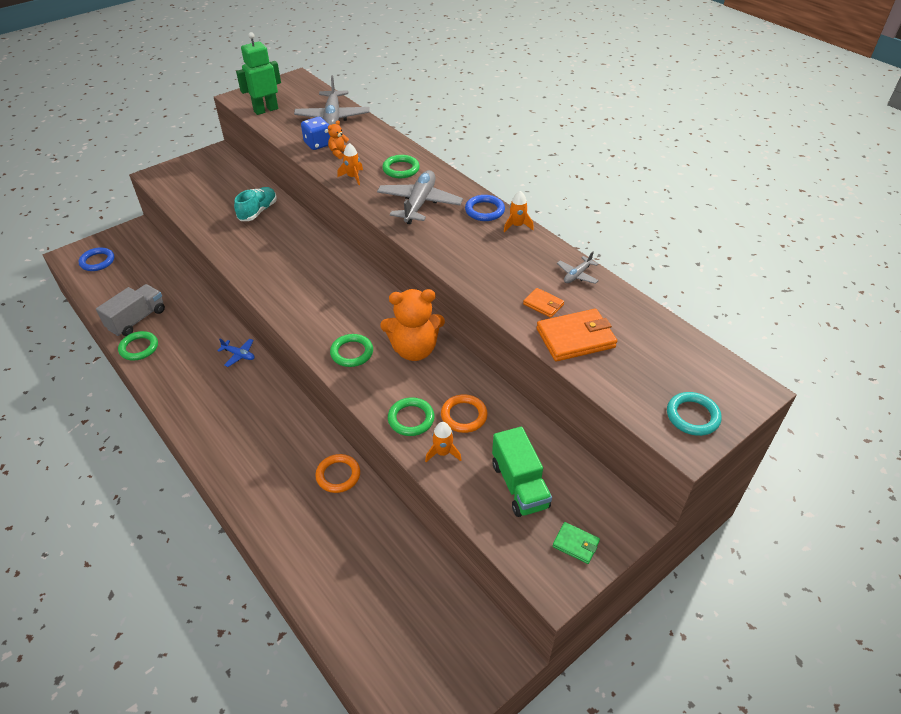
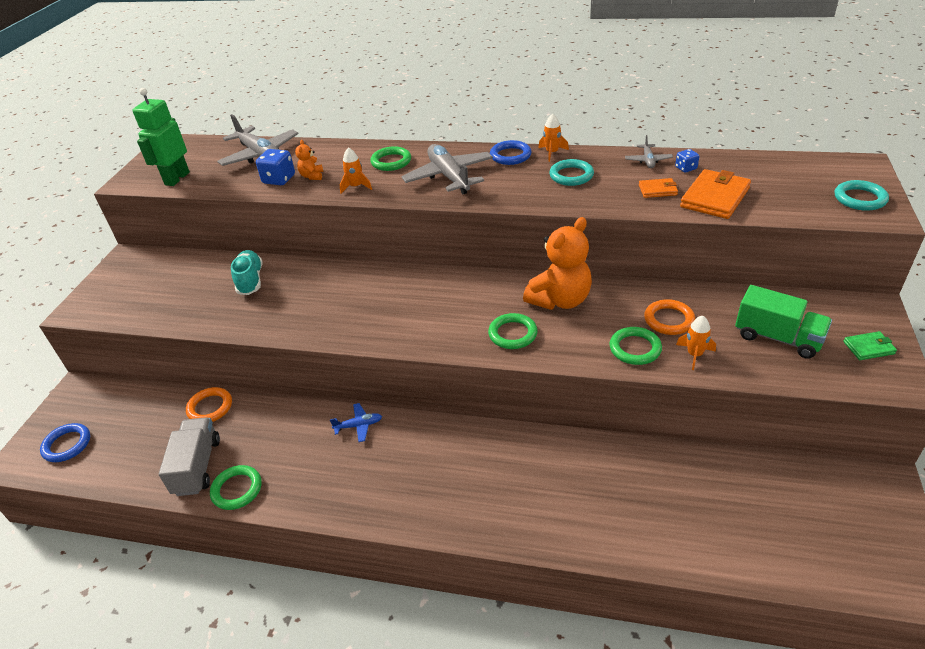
camera: 35 degrees left, 5 degrees down
(338, 475) = (588, 455): orange ring -> orange ring (210, 407)
(501, 253) = (571, 175): none -> turquoise ring
(595, 299) = (686, 168): none -> blue dice

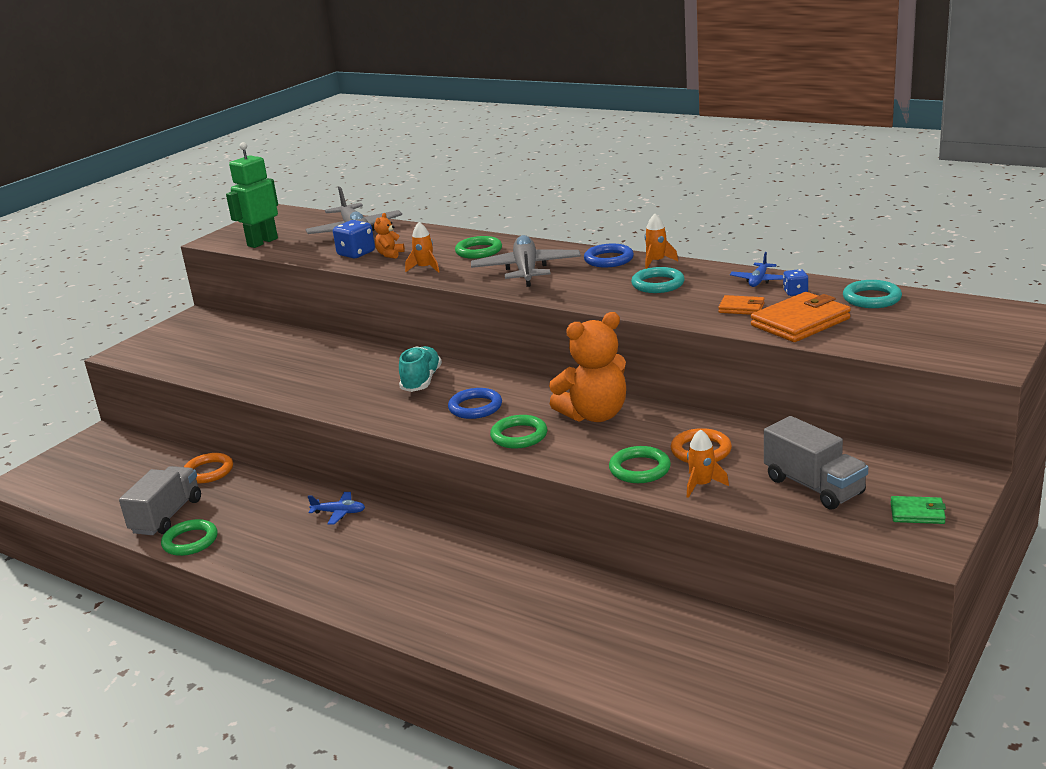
camera: 20 degrees right, 15 degrees down
(67, 445) = (65, 477): blue ring -> blue ring (475, 407)
(250, 280) = (294, 352): turquoise shoe -> turquoise shoe (421, 381)
(648, 160) = (758, 280): grey plane -> blue plane
(777, 338) = (814, 486): green truck -> grey truck
(860, 199) = (976, 344): turquoise ring -> turquoise ring (871, 298)

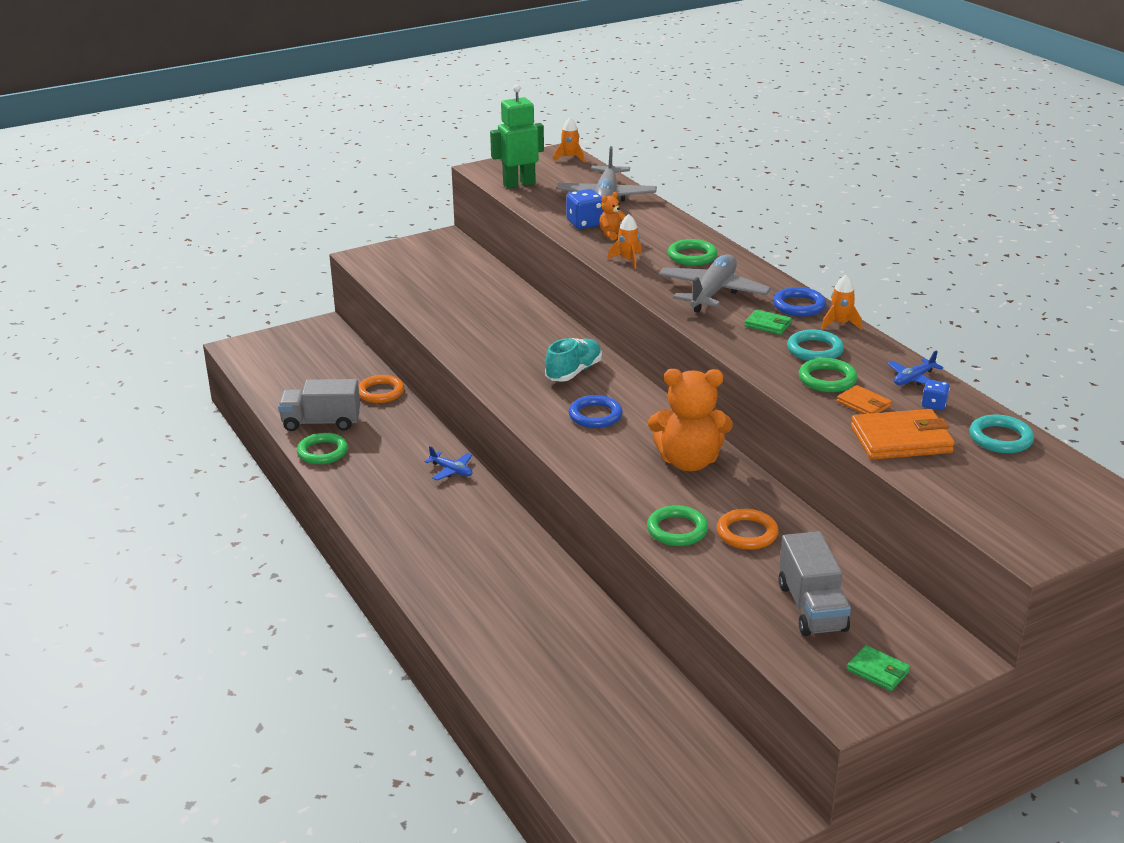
camera: 25 degrees right, 5 degrees up
(167, 516) = (321, 422): grey truck -> grey truck turned 135 degrees counterclockwise
(519, 436) = (606, 458): green ring -> green ring (827, 379)
(599, 278) = (768, 325): none -> green wallet
(702, 485) = (715, 566): orange rocket -> orange rocket (570, 158)

